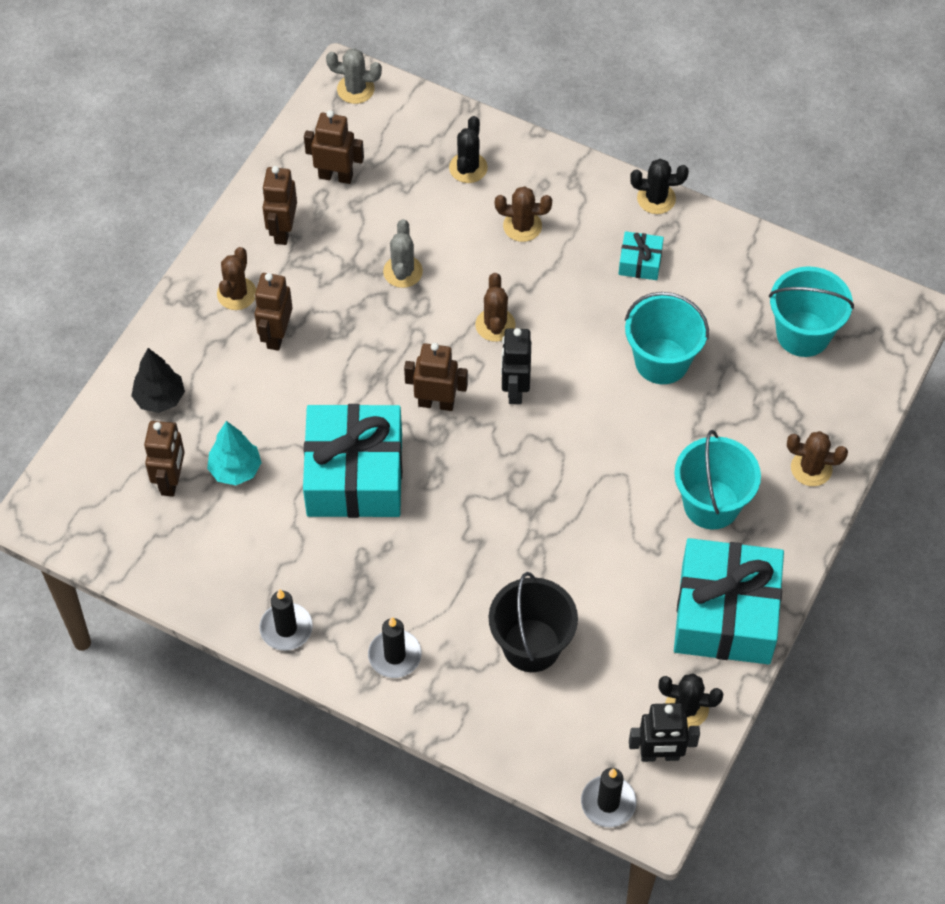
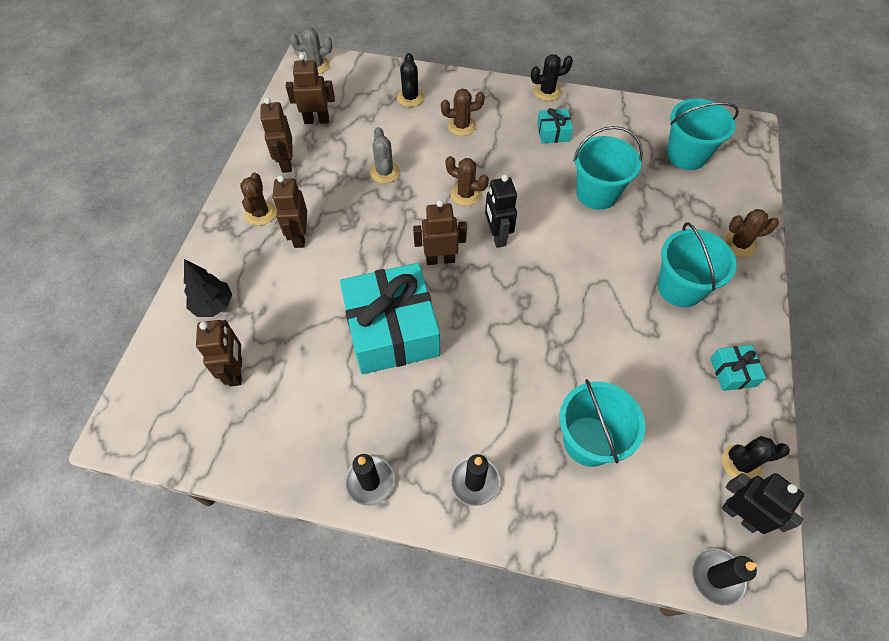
camera: 15 degrees left, 0 degrees up
(235, 470) = (290, 349): turquoise tree -> none
(495, 325) = (465, 194): brown cactus -> brown cactus turned 45 degrees counterclockwise
(531, 645) = (589, 441): black bucket -> turquoise bucket
(660, 755) = (740, 515): black robot -> black robot turned 120 degrees counterclockwise
(725, 614) = (732, 372): turquoise gift -> turquoise gift, size x0.43

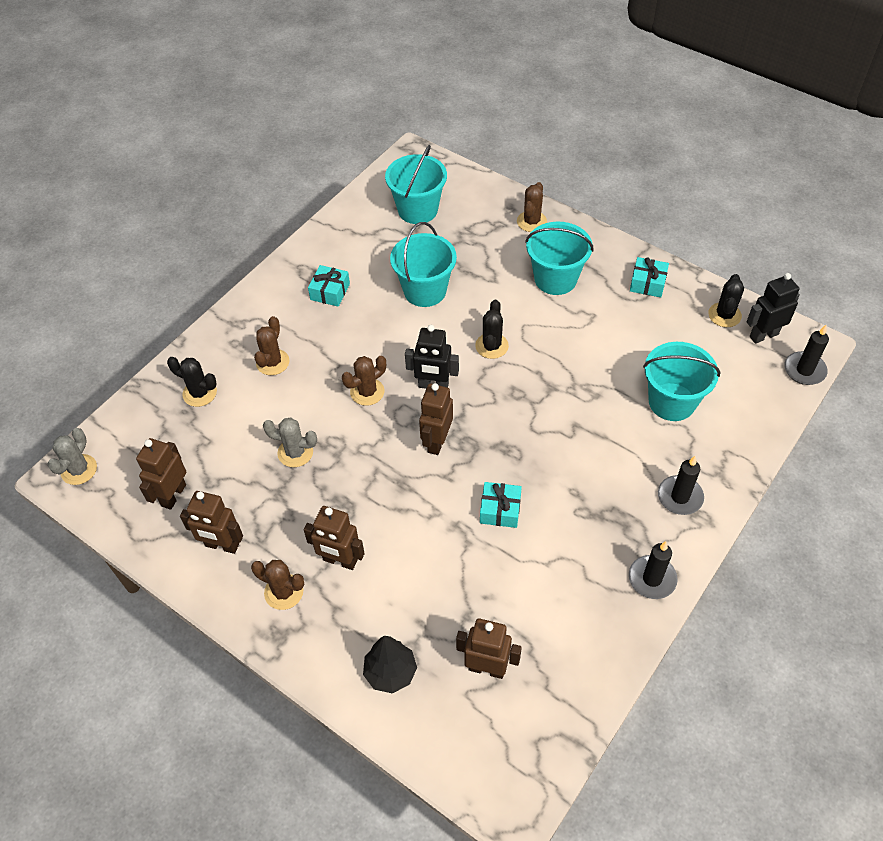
camera: 65 degrees left, 5 degrees down
(392, 330) = (500, 510): turquoise gift -> turquoise gift, size x0.43
(547, 92) = (272, 274): black cactus -> black cactus (491, 346)

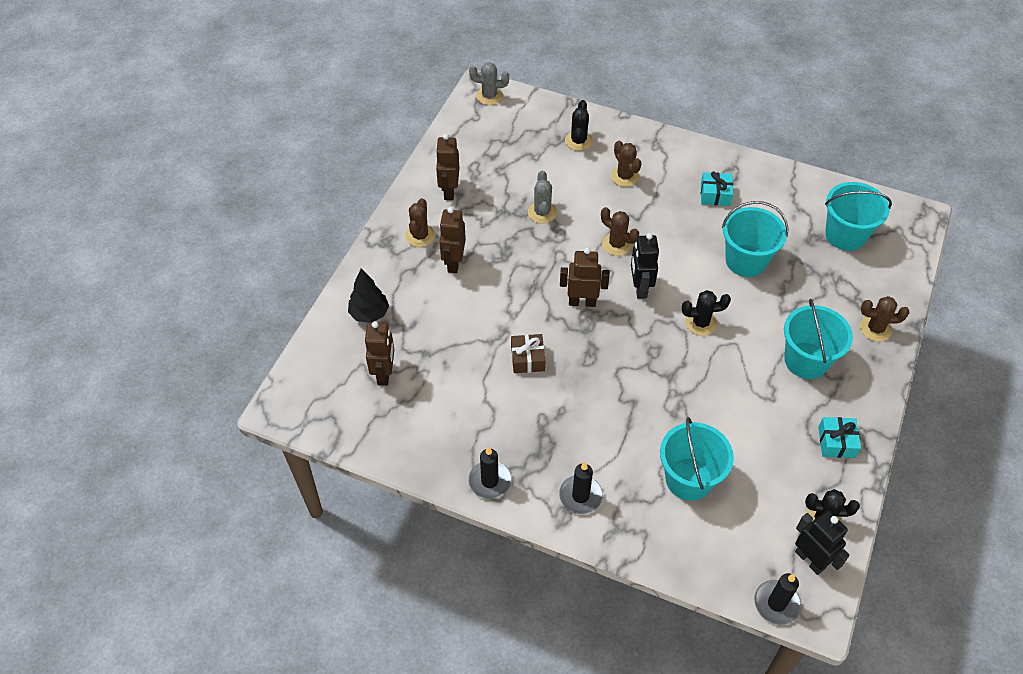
camera: 75 degrees right, 0 degrees up
(173, 495) = (483, 152): brown robot -> none
(272, 362) = (624, 176): brown cactus -> brown cactus turned 60 degrees clockwise
(500, 510) = (527, 358): turquoise gift -> brown gift

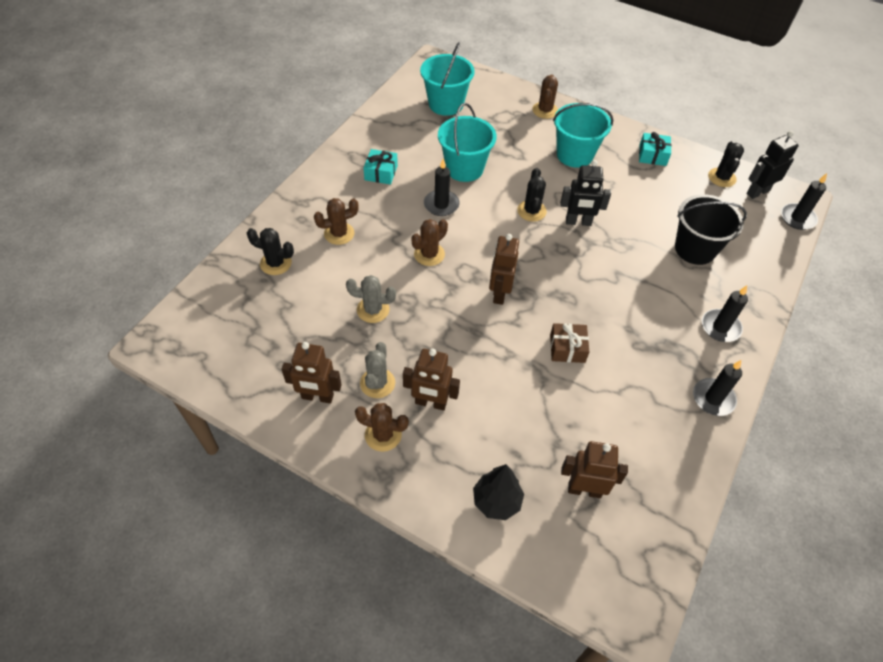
camera: 85 degrees left, 0 degrees up
(489, 96) = (169, 337): grey cactus -> grey cactus (377, 383)
(640, 288) = (487, 246): black robot -> black robot (578, 222)
(685, 247) = (441, 205): none -> black candle
(689, 479) = (695, 249): turquoise bucket -> black bucket

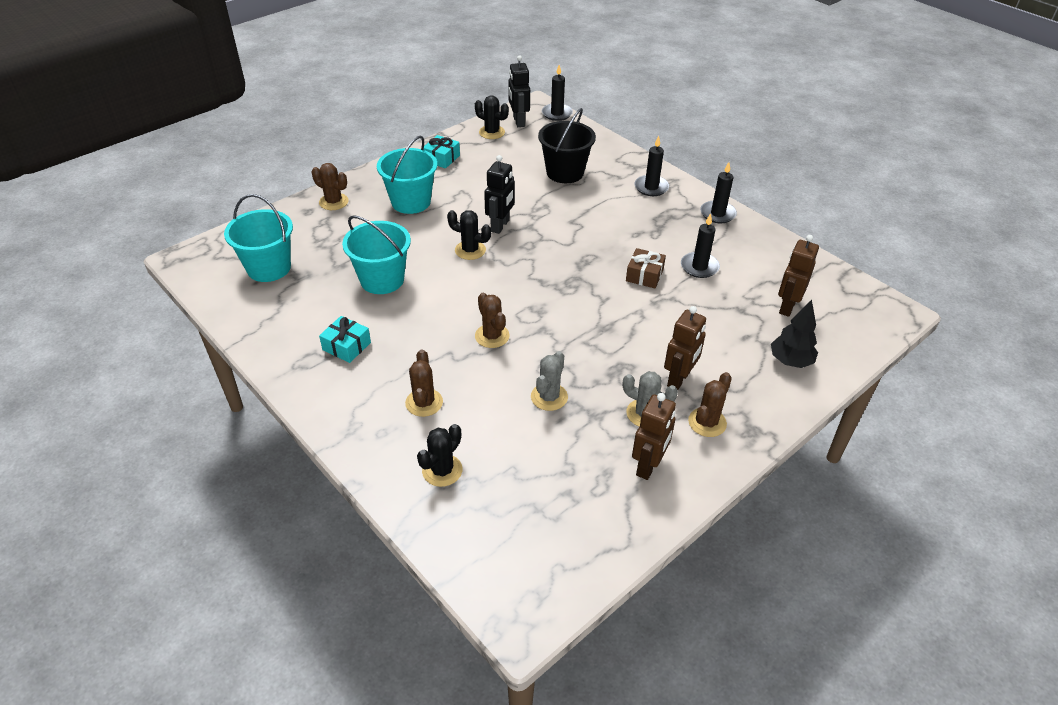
camera: 70 degrees left, 10 degrees down
(441, 205) = (426, 310): black candle -> black candle (699, 267)
(499, 293) = (565, 300): brown robot -> none

